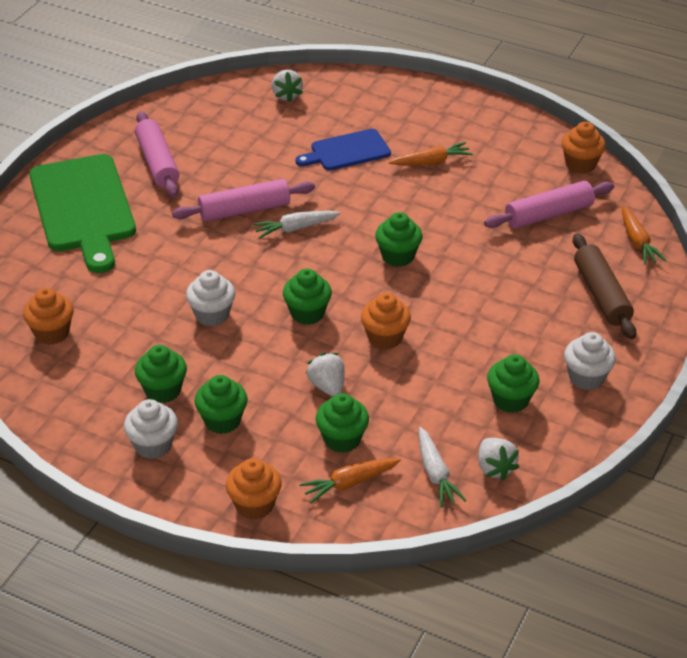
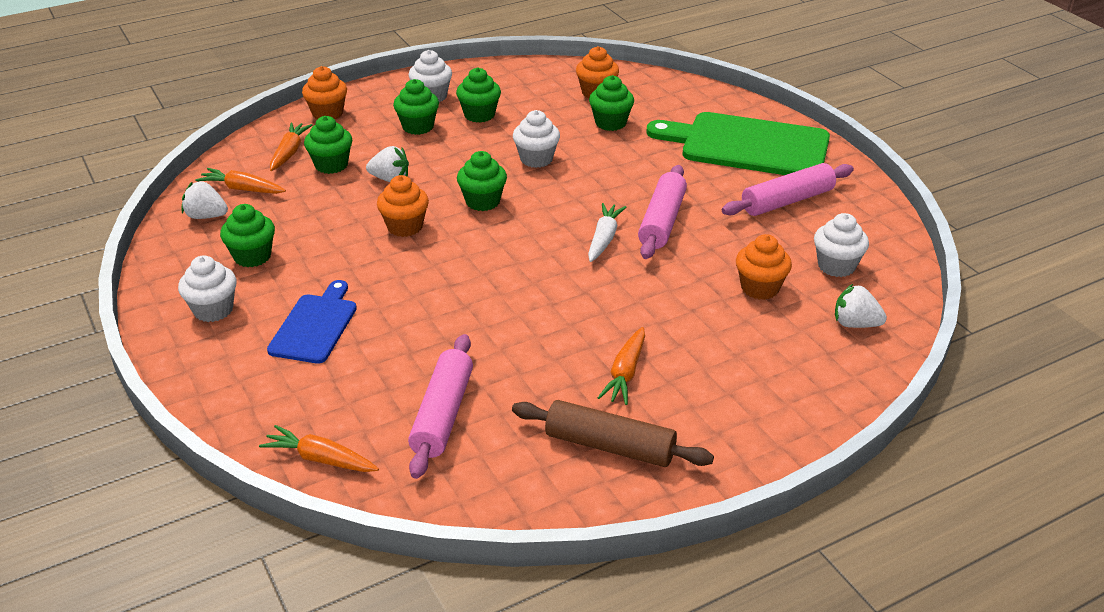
camera: 125 degrees right, 5 degrees down
(157, 163) = (787, 201): pink rolling pin -> pink rolling pin turned 45 degrees counterclockwise
(226, 119) = (836, 266): none -> white cupcake
(347, 151) = (702, 321): blue cutting board -> blue cutting board (315, 326)
(398, 256) = (497, 279): green cupcake -> green cupcake (610, 123)
(435, 474) = (242, 189): white carrot -> orange carrot
(580, 164) = (499, 499): orange cupcake -> orange cupcake (760, 288)
(601, 294) = (287, 381): brown rolling pin -> brown rolling pin (610, 446)

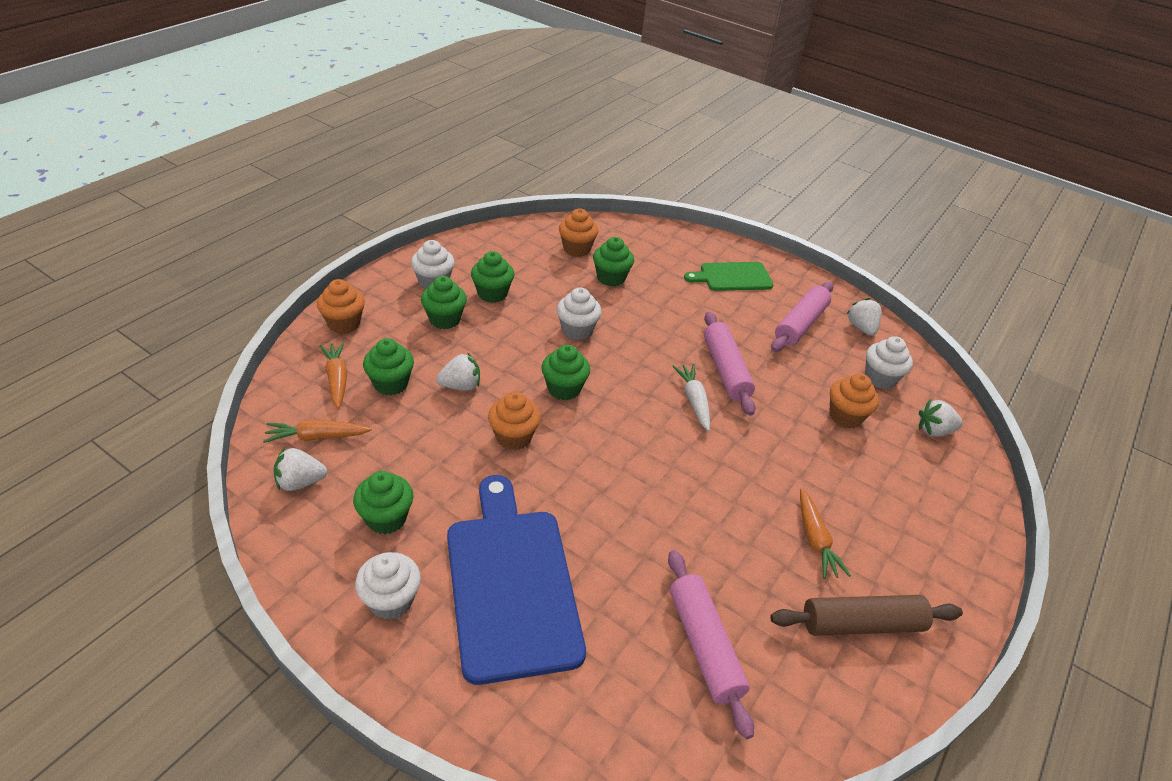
camera: 30 degrees left, 5 degrees up
(315, 326) = (510, 583): blue cutting board -> blue cutting board, size x1.79
(321, 459) = (633, 749): orange carrot -> none
(748, 146) = (732, 277): green cutting board -> green cutting board, size x0.56
(860, 218) = (861, 328): none -> white strawberry

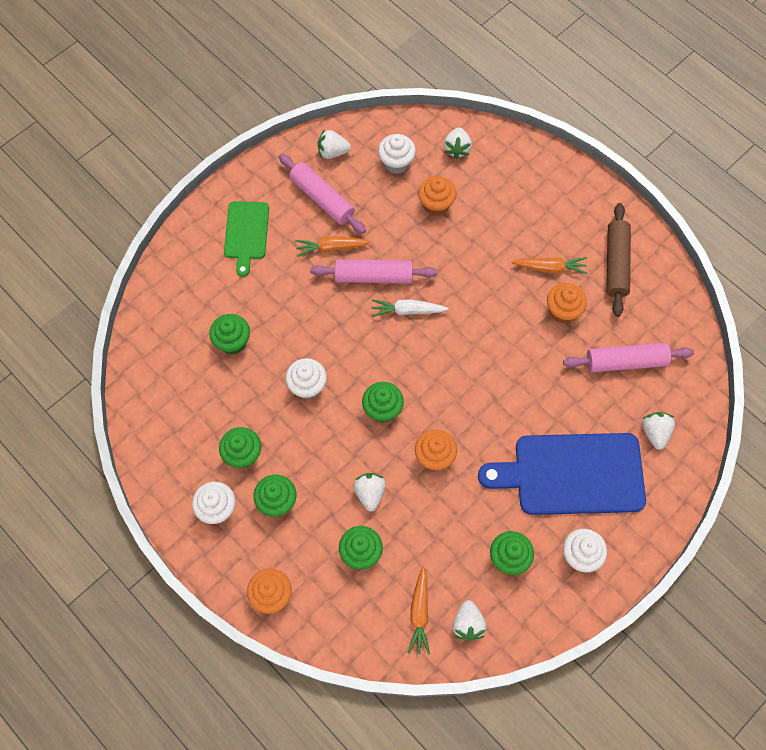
camera: 75 degrees left, 25 degrees up
(337, 379) = (350, 599): orange carrot -> orange carrot (331, 248)
(576, 249) = (179, 365): orange cupcake -> orange cupcake (562, 311)
(596, 695) = (655, 433): none -> white strawberry

